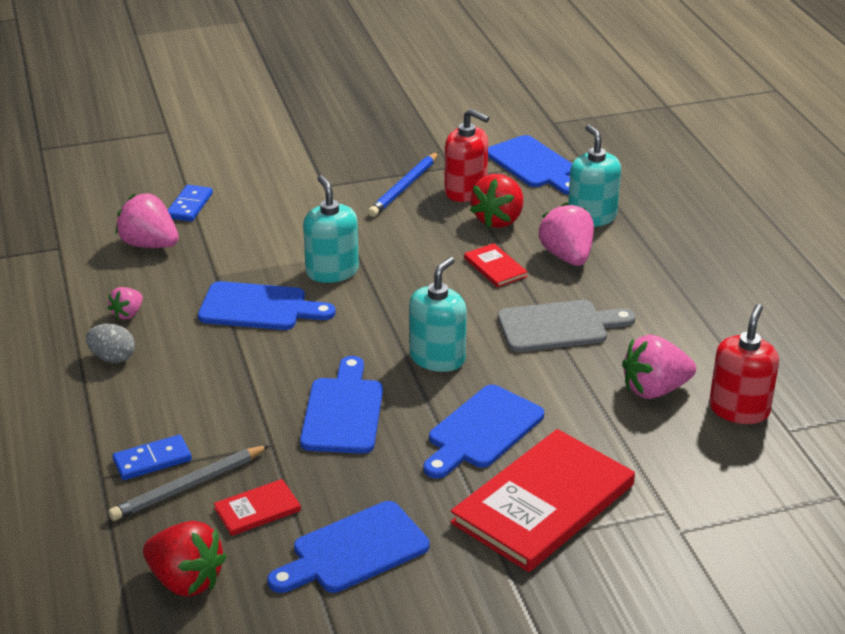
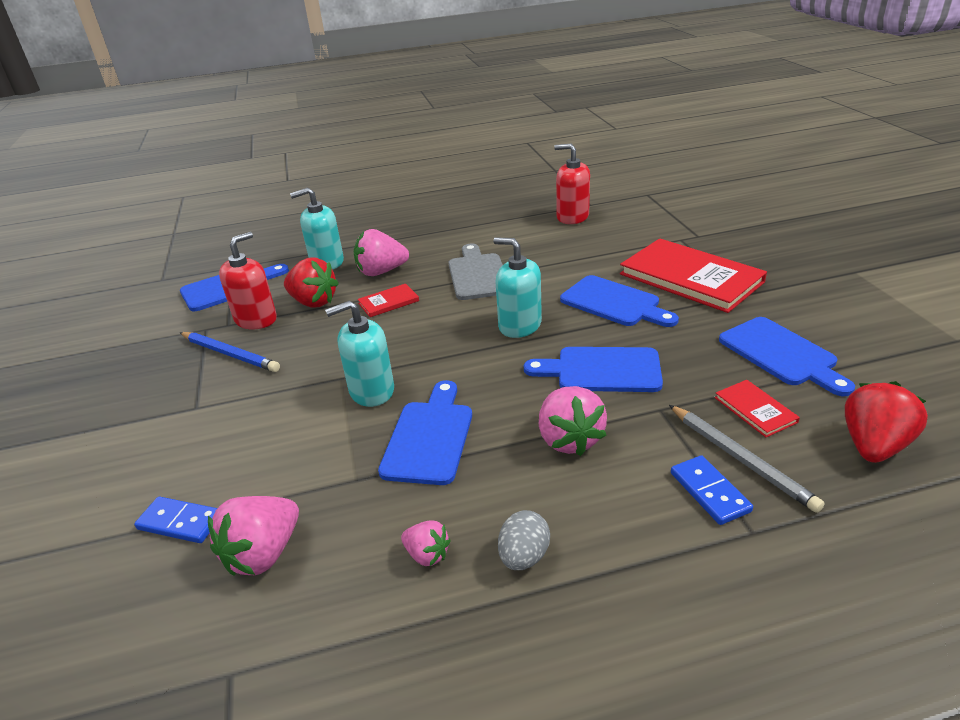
camera: 85 degrees left, 0 degrees up
(654, 390) = (554, 241): pink strawberry -> pink strawberry (569, 439)

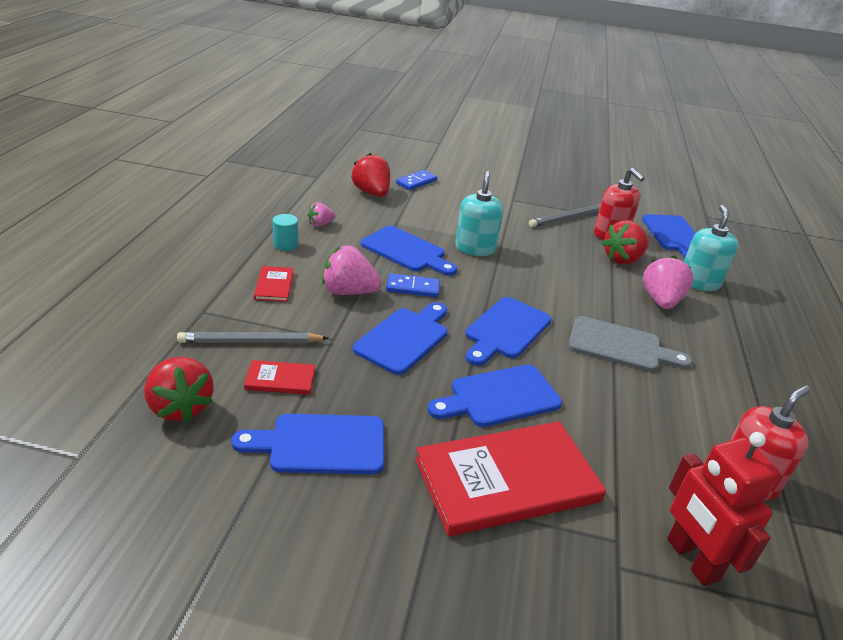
camera: 110 degrees right, 0 degrees up
(230, 354) = (567, 218): blue pencil -> grey pencil
(263, 554) = (372, 193): pink strawberry -> red strawberry
(388, 302) = (597, 288): red book -> red book (274, 285)
(520, 325) = (505, 330): turquoise soap dispenser -> blue cutting board
(524, 556) = (285, 244): grey egg -> turquoise cylinder
(661, 221) = (691, 559): none -> red robot
(709, 492) = (245, 315): blue domino -> blue domino (412, 288)

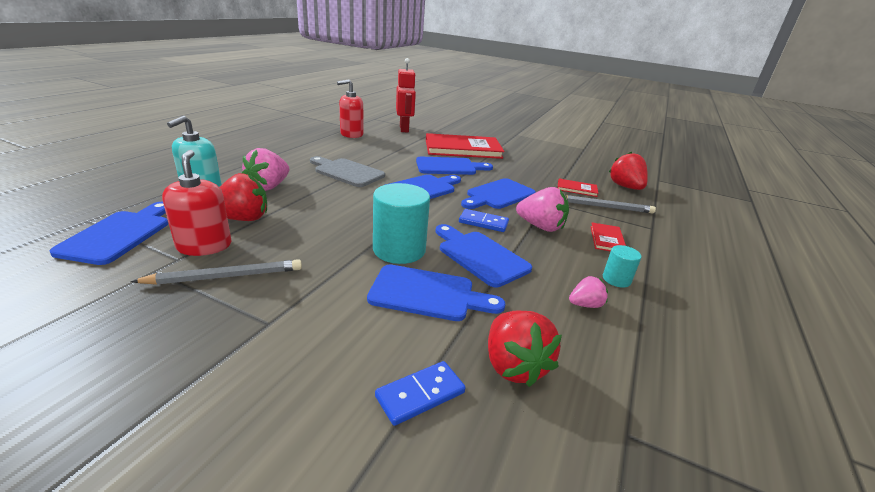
camera: 165 degrees left, 5 degrees down
(320, 444) = (548, 168): blue cutting board -> blue cutting board (428, 294)
(475, 248) = (399, 250): turquoise soap dispenser -> turquoise cylinder

